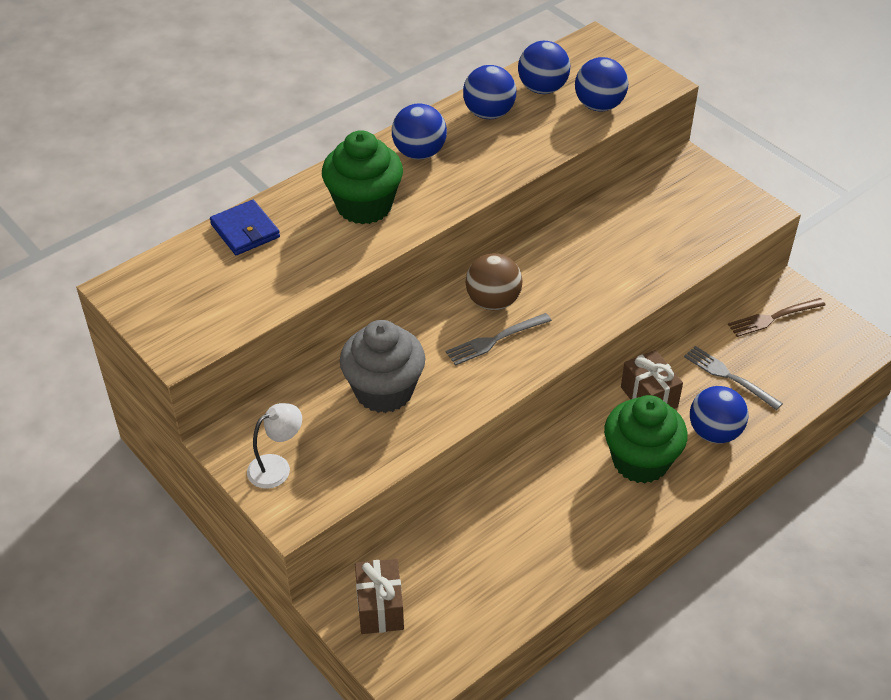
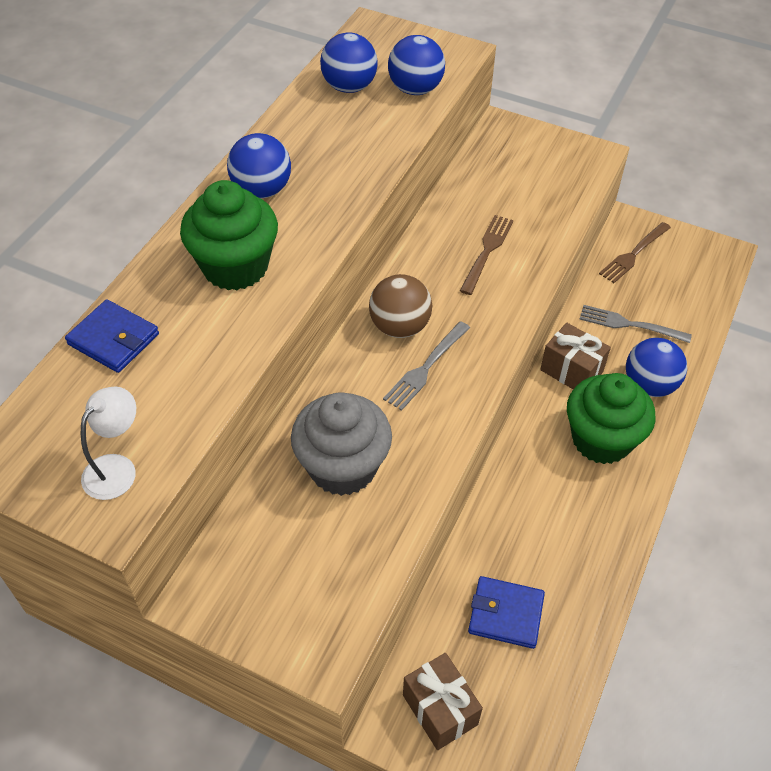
camera: 25 degrees left, 5 degrees up
(277, 467) = (273, 605): white lamp -> white lamp (117, 468)
(473, 561) = (505, 614): none -> blue wallet
(489, 113) = (310, 127): blue ball -> none
(606, 265) = (487, 251): none -> brown fork

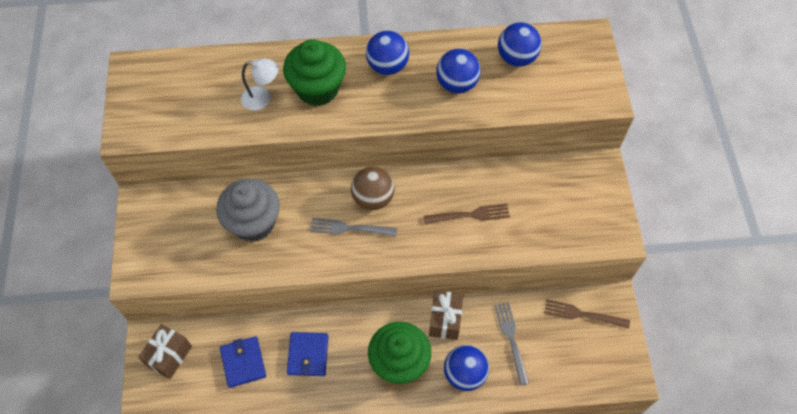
camera: 60 degrees right, 10 degrees up
(113, 339) = (232, 66): blue wallet -> blue wallet (308, 355)
(117, 468) = (154, 118): white lamp -> white lamp (262, 98)
(415, 89) = (543, 94): blue ball -> blue ball (456, 84)

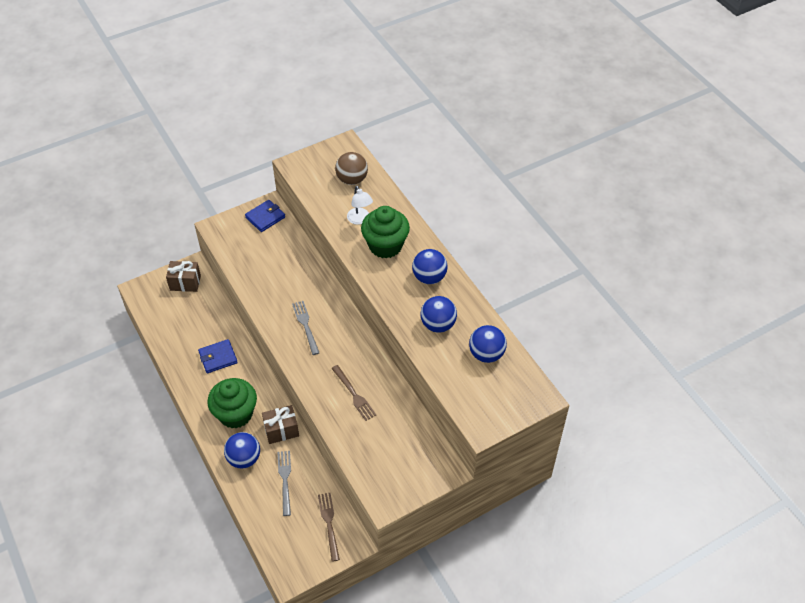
camera: 65 degrees right, 10 degrees down
(243, 362) = (197, 324): blue wallet -> blue wallet (265, 217)
(253, 223) = (283, 270): grey cupcake -> none
(373, 198) = (337, 329): brown ball -> brown ball (352, 179)
(511, 339) = (285, 480): grey fork -> grey fork turned 60 degrees counterclockwise

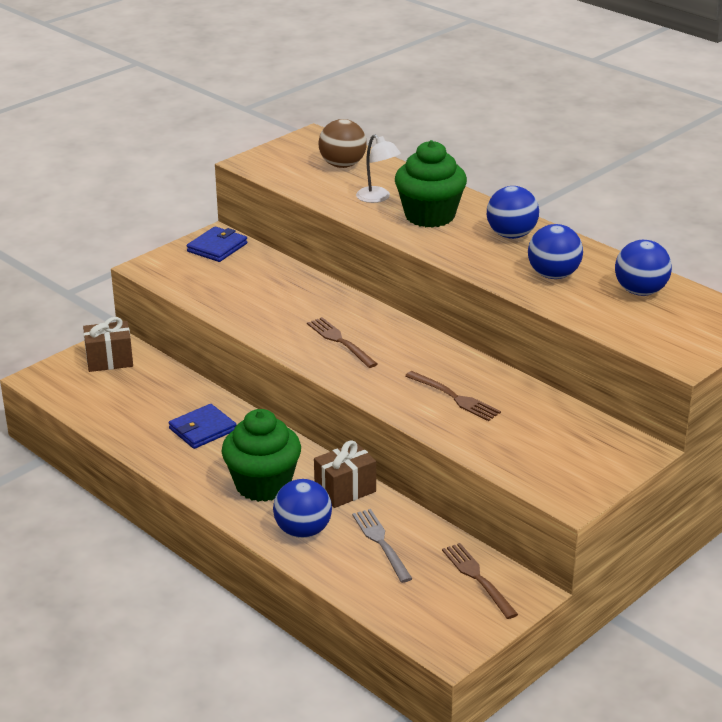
camera: 15 degrees left, 20 degrees down
(305, 325) = (340, 341): grey fork -> brown fork

